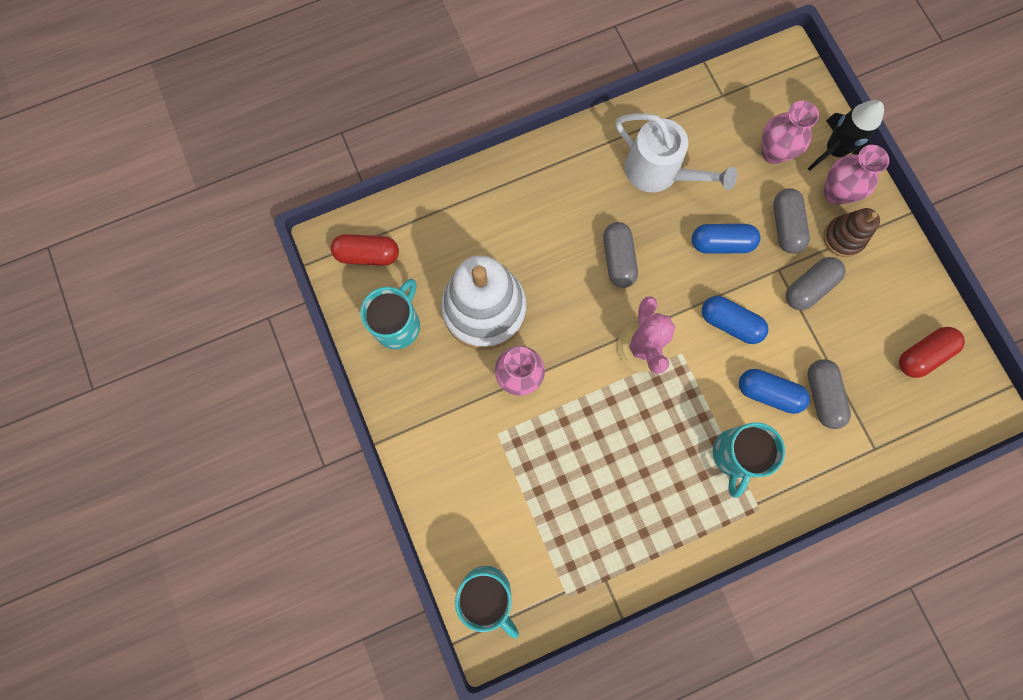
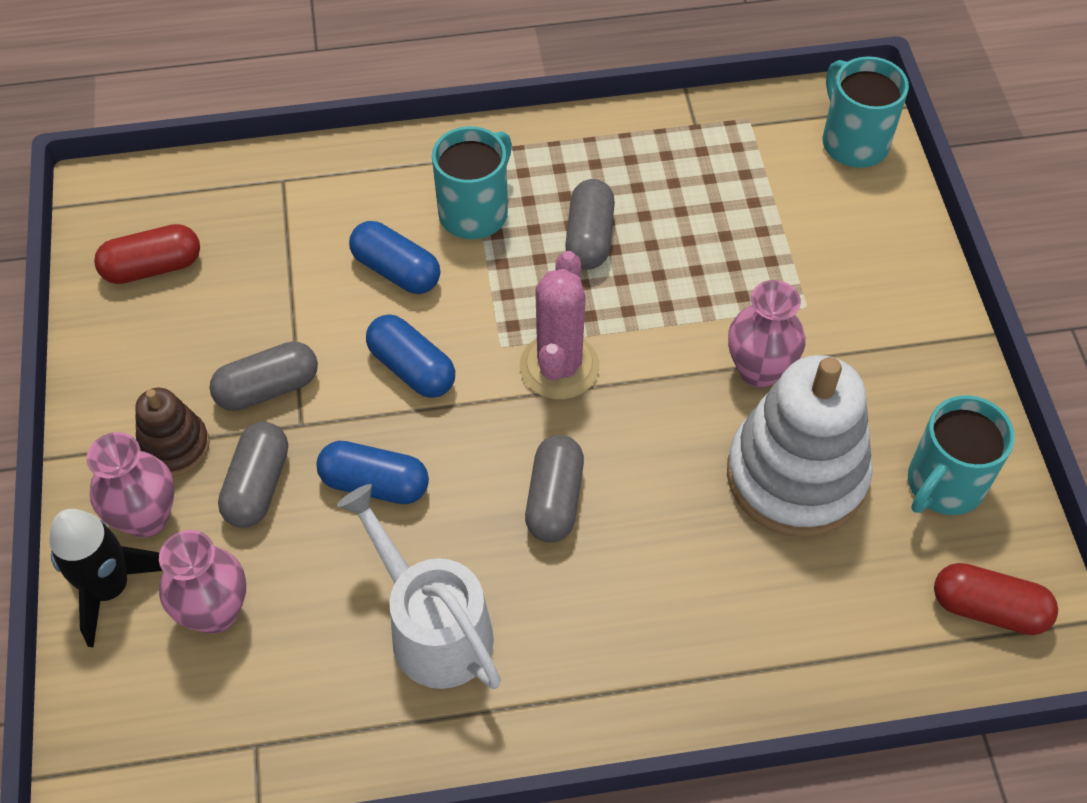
camera: 165 degrees left, 20 degrees down
(822, 396) = (322, 251): grey capsule -> grey capsule (589, 237)

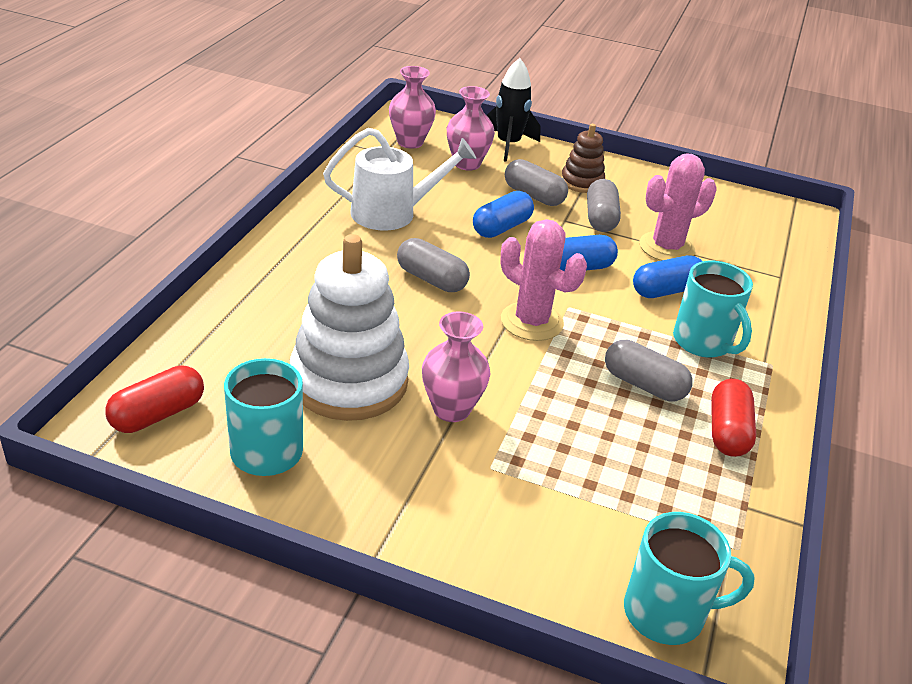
camera: 115 degrees right, 20 degrees down
(146, 517) = (542, 163): pink vase -> pink vase (410, 142)
(152, 267) = (725, 212): red capsule -> red capsule (727, 431)
(294, 298) = (666, 248): none -> pink cactus

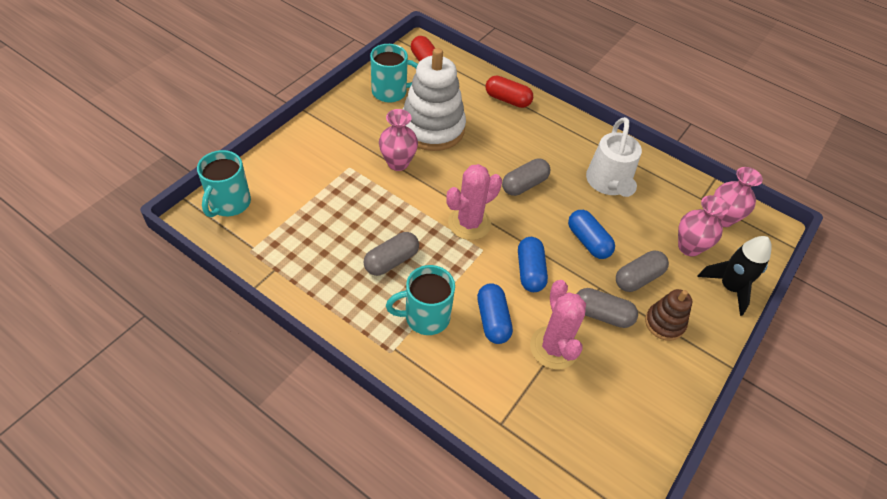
camera: 105 degrees right, 15 degrees up
(727, 431) = (335, 289): red capsule -> red capsule (507, 100)

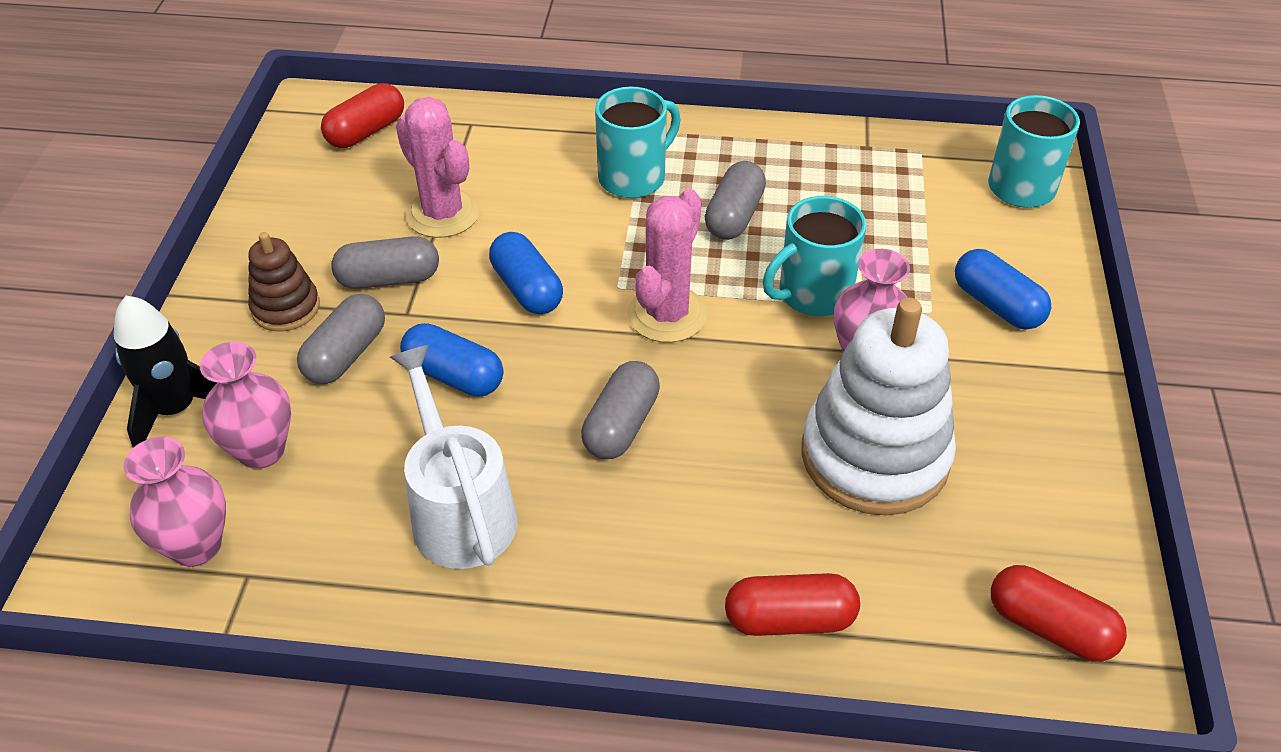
camera: 155 degrees right, 5 degrees down
(390, 92) = (1031, 498): turquoise mug -> turquoise mug (812, 294)
(492, 320) = (543, 209): blue capsule -> blue capsule (997, 305)
(578, 456) = (366, 132): none -> red capsule

